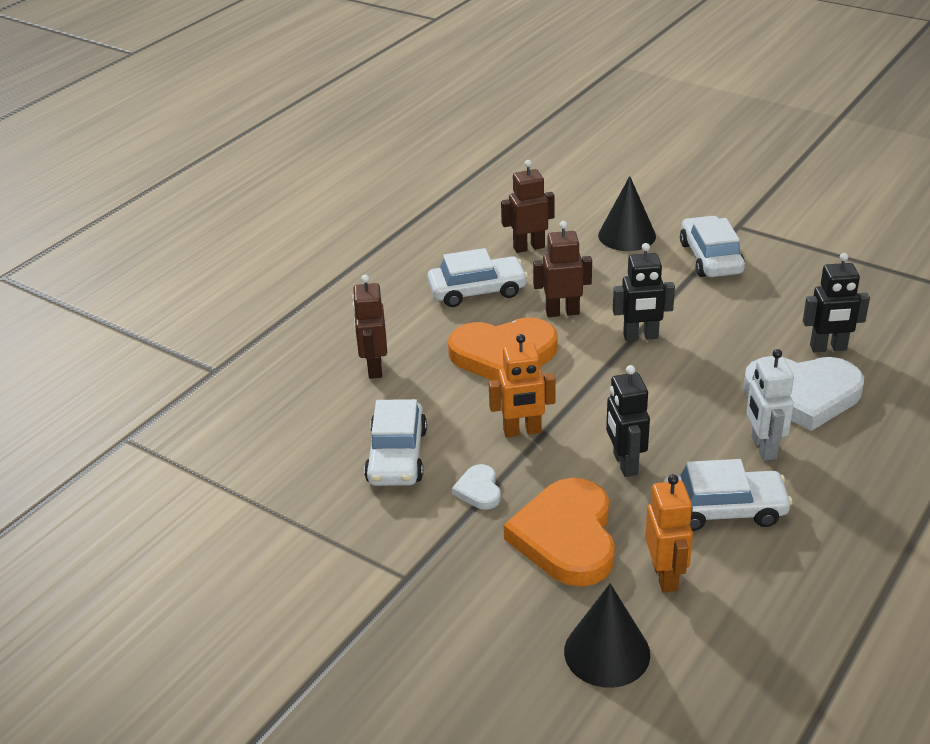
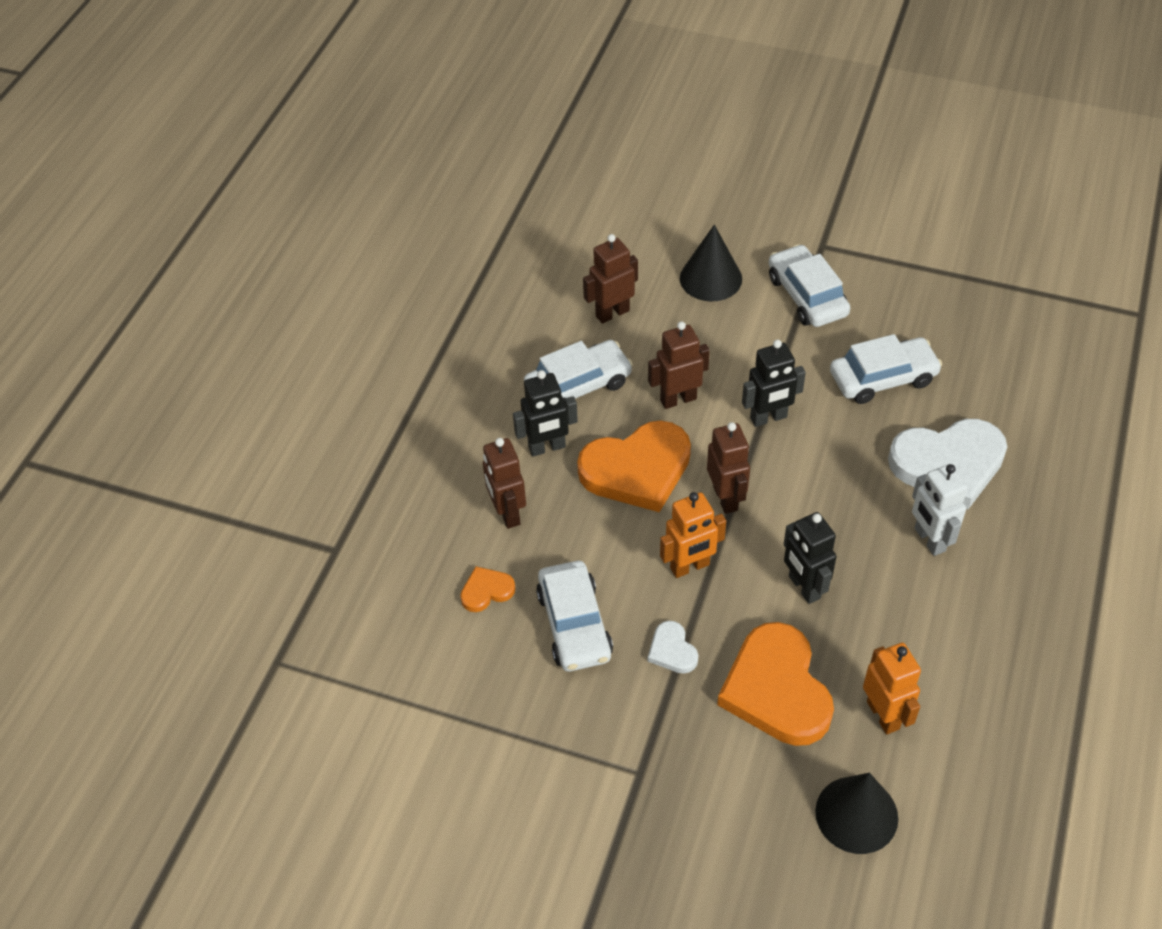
camera: 15 degrees left, 15 degrees up
(330, 419) = (486, 591): none -> orange heart
(577, 387) = (726, 498): none -> brown robot
(724, 509) = (914, 623): white car -> white car (883, 378)
(828, 348) = (956, 399): black robot -> black robot (547, 447)

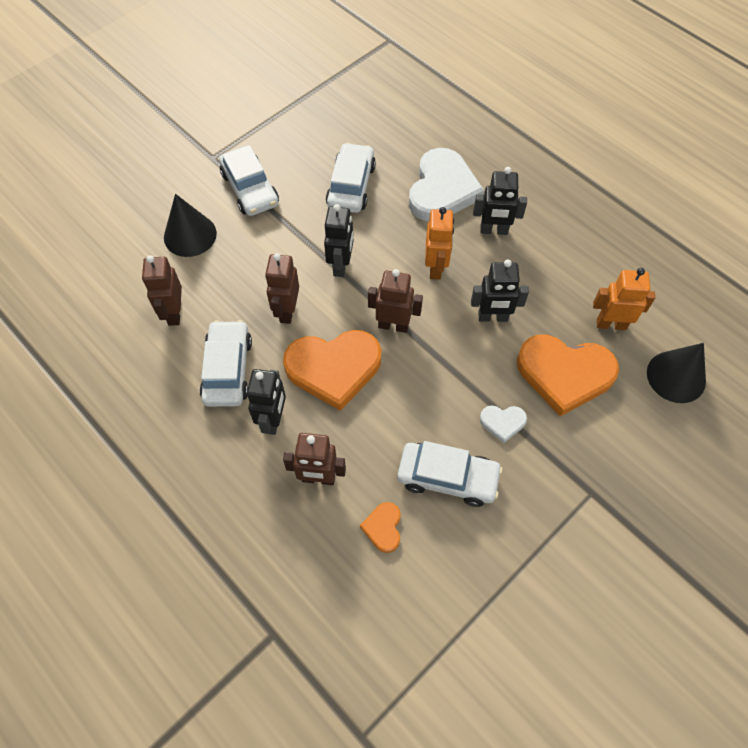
camera: 65 degrees left, 10 degrees up
(637, 470) = (334, 368): orange heart -> orange heart turned 75 degrees clockwise
(690, 567) = (439, 377): orange robot -> orange robot (436, 268)
(807, 296) = (250, 189): white car -> white car turned 120 degrees counterclockwise
(929, 540) = (493, 230): white robot -> black robot

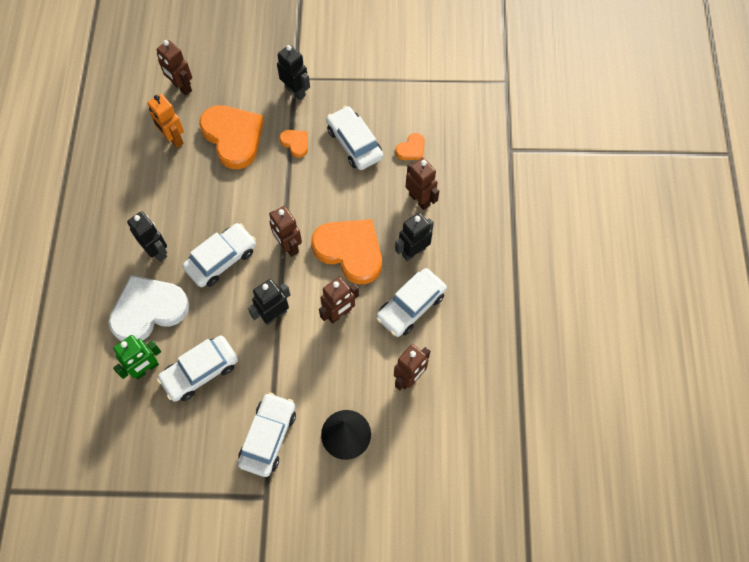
camera: 135 degrees left, 5 degrees up
(393, 157) = (146, 368): none -> green robot
(436, 268) = (221, 259): orange robot -> white car
(493, 317) = (229, 199): black robot -> black robot (295, 91)
(502, 422) = (295, 143): white heart -> orange heart
(676, 376) = (181, 87): black cone -> brown robot

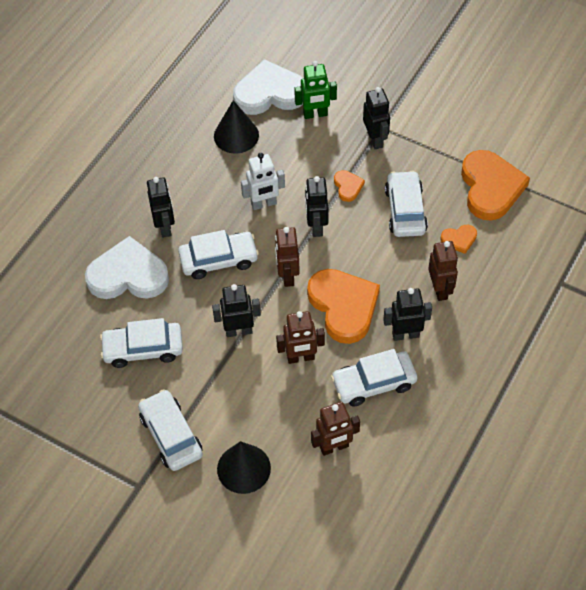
camera: 30 degrees right, 10 degrees down
(146, 368) = (97, 324): green robot -> green robot (315, 114)
(173, 138) = (236, 135): orange robot -> black cone
(181, 87) = (270, 93): brown robot -> white heart
(232, 191) = (264, 204): none -> white robot
(233, 137) = (292, 157): orange heart -> orange heart (490, 187)
(268, 437) = (171, 435): white car -> white car turned 75 degrees counterclockwise
(288, 191) = (316, 226): none -> black robot

